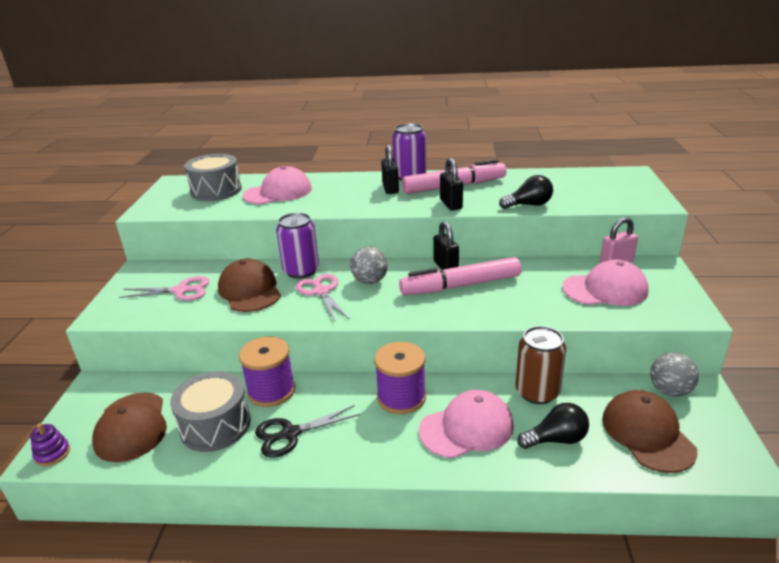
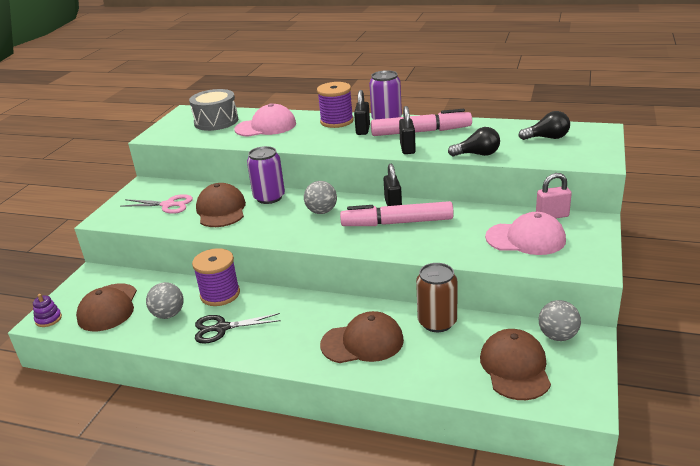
camera: 15 degrees right, 0 degrees up
(215, 425) = (168, 314): grey drum -> grey ball
(321, 291) = (277, 216): pink scissors -> none
(401, 397) = (320, 312): purple spool -> purple spool (337, 121)
(466, 428) = (362, 342): pink cap -> brown cap
(556, 439) = (433, 361): black light bulb -> black light bulb (547, 138)

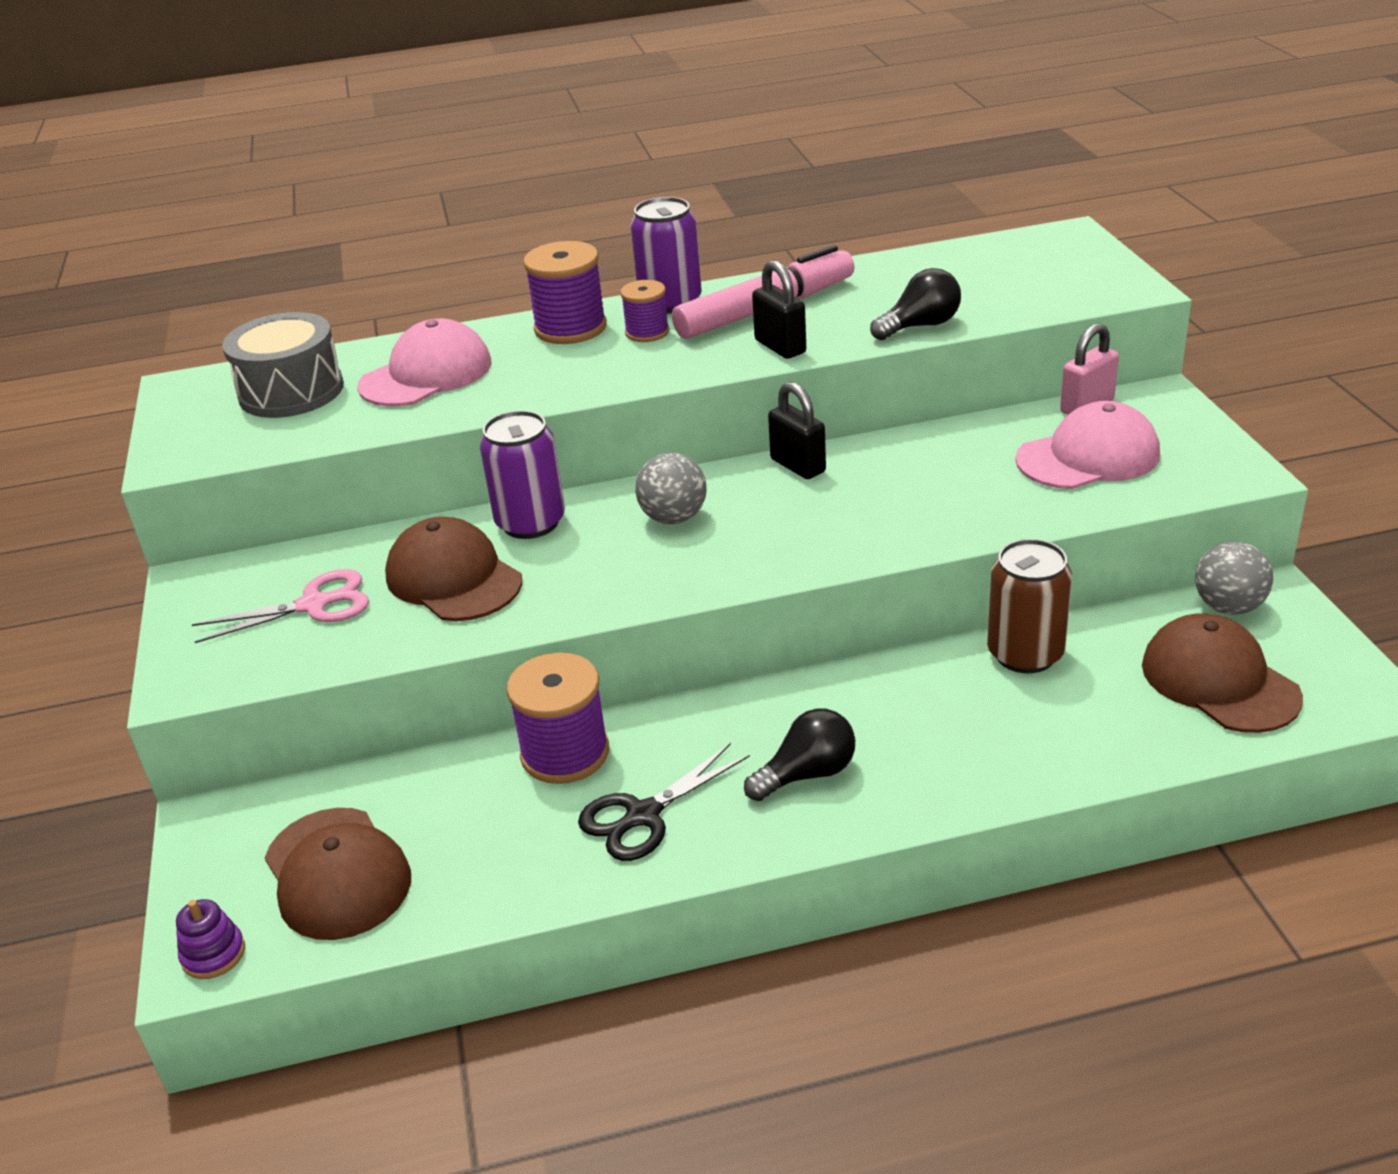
camera: 30 degrees left, 5 degrees up
(168, 314) = (497, 834): grey ball -> none
(362, 342) = (937, 736): brown cap -> none
(363, 130) = (647, 332): black padlock -> purple spool
(397, 223) = (842, 496): pink marker -> none
(547, 138) = (1001, 268): black light bulb -> black light bulb (807, 774)

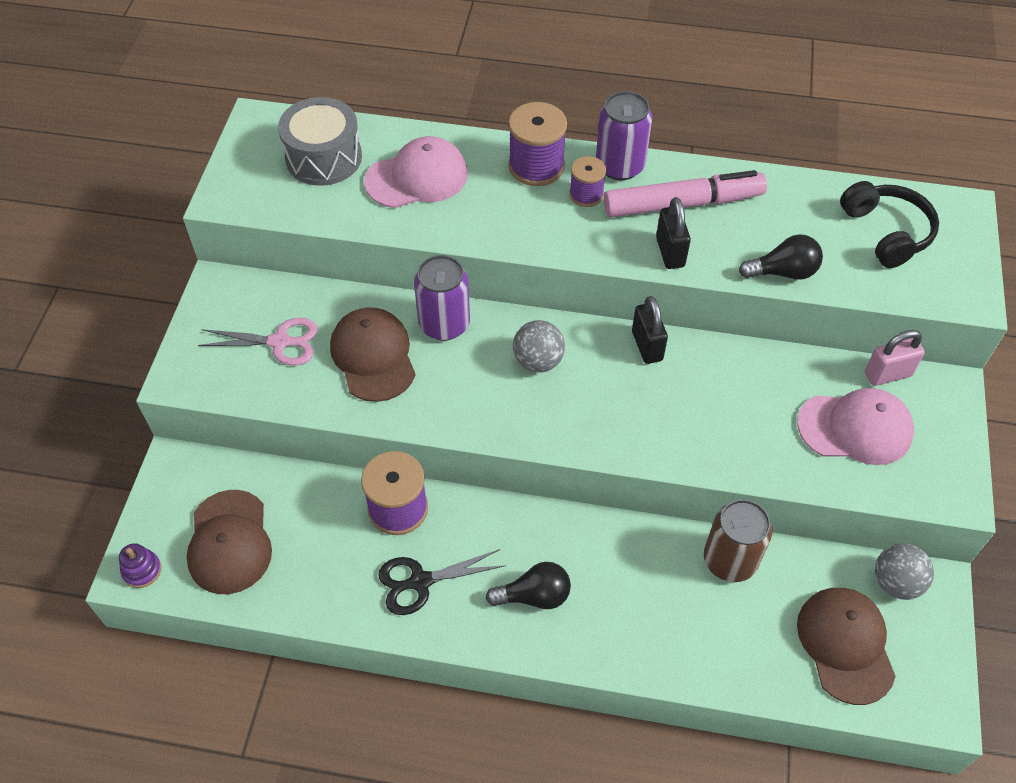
camera: 20 degrees right, 20 degrees up
(1006, 269) = (886, 232): none -> black headphones

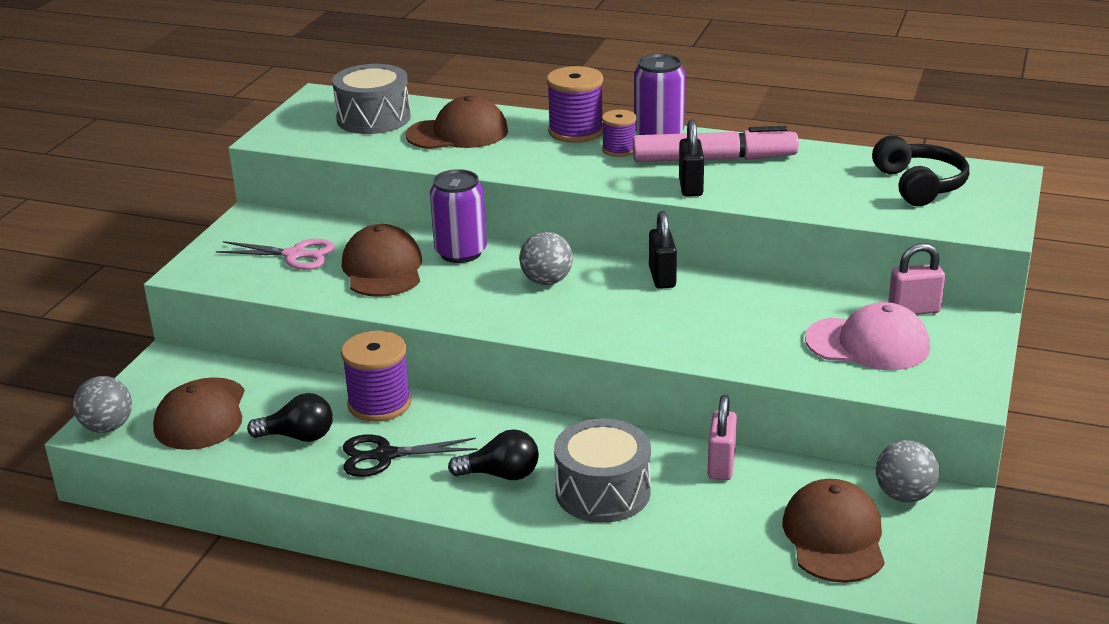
camera: 10 degrees right, 25 degrees down
(142, 570) = (107, 427): purple stacking toy -> grey ball
(417, 177) = (457, 133): pink cap -> brown cap
(631, 609) = (603, 492): none -> grey drum
(730, 560) = (721, 465): brown can -> pink padlock
(783, 272) = (802, 204): black light bulb -> black light bulb (298, 436)

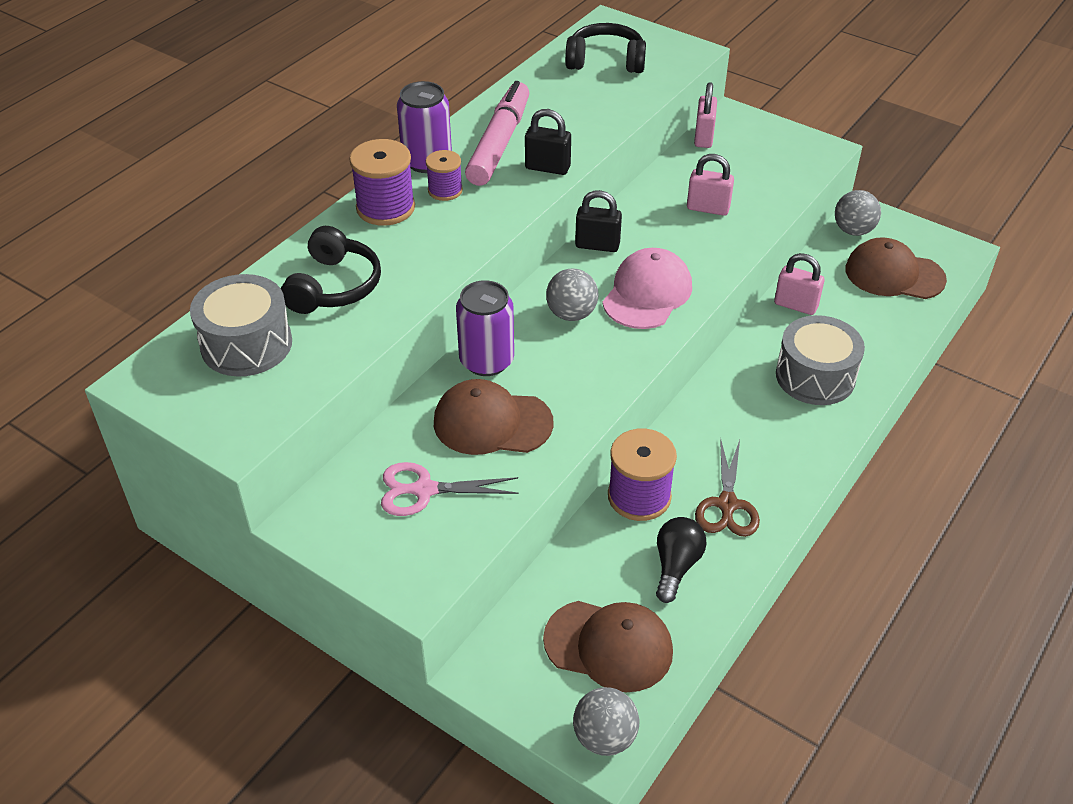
camera: 75 degrees left, 15 degrees up
(295, 255) = (424, 490): pink scissors -> pink scissors turned 120 degrees counterclockwise
(385, 456) = (727, 504): black scissors -> brown scissors
(457, 133) = (334, 286): brown cap -> black headphones
(501, 474) = (776, 432): black light bulb -> none
(774, 330) = (708, 208): none -> pink padlock
(868, 344) = (743, 170): pink cap -> pink cap (647, 293)

